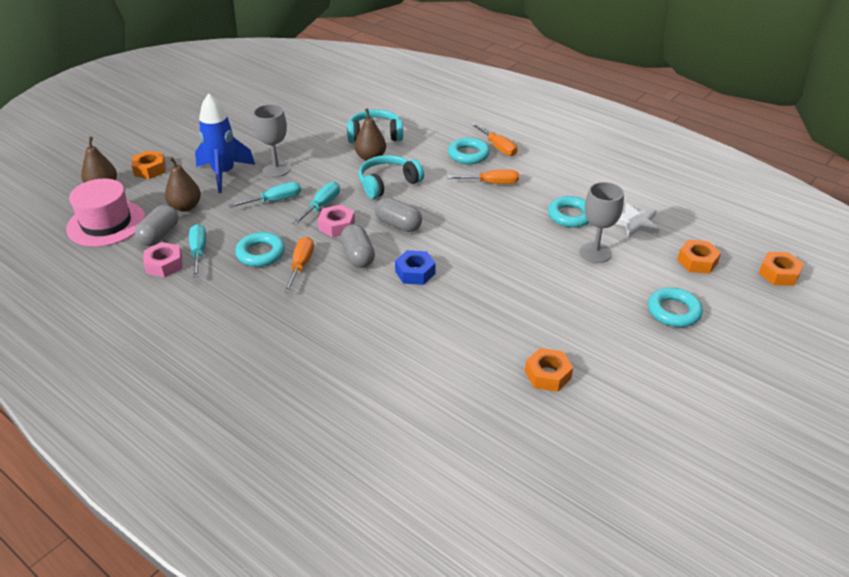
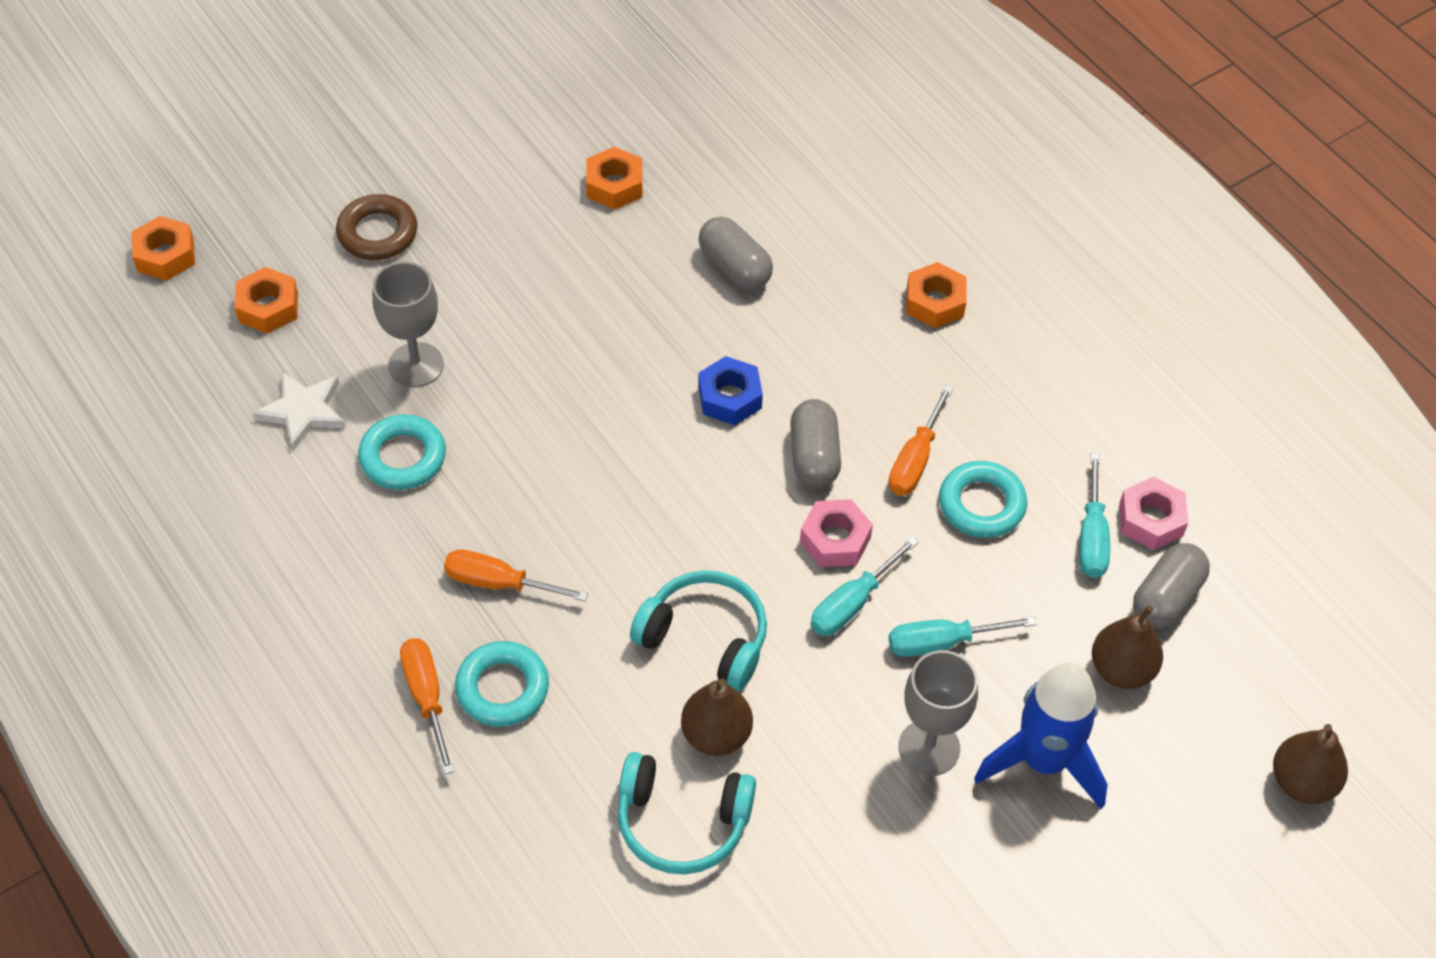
camera: 165 degrees left, 15 degrees up
(106, 223) = (1273, 659): pink hat -> none
(150, 169) = (1208, 821): orange nut -> orange nut (935, 302)
(388, 183) = (705, 637): turquoise headphones -> turquoise headphones turned 135 degrees counterclockwise
(398, 224) = (722, 514): grey capsule -> grey capsule (734, 267)
(673, 311) = (377, 233): turquoise ring -> brown ring

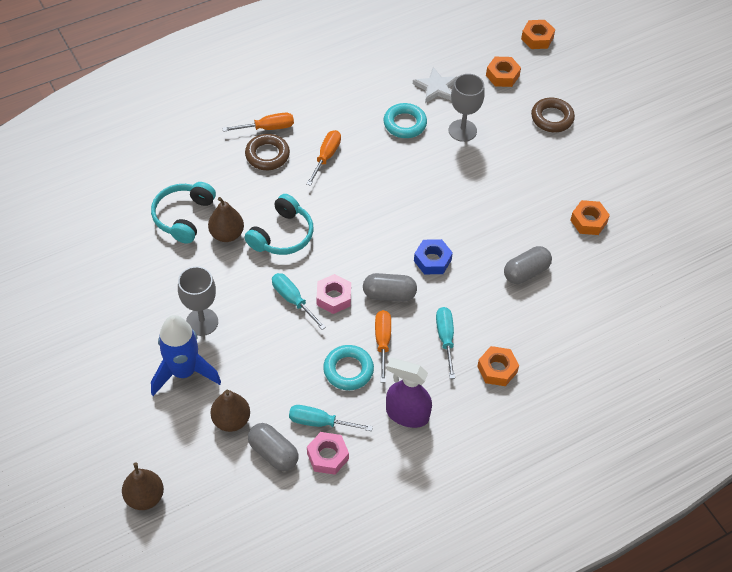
camera: 95 degrees right, 0 degrees up
(502, 688) = (267, 155): turquoise ring -> brown ring
(915, 459) = (382, 342): orange screwdriver -> orange screwdriver turned 60 degrees clockwise
(942, 642) = (262, 337): turquoise screwdriver -> turquoise screwdriver (445, 339)
(1046, 417) = (407, 414): none -> purple spray bottle

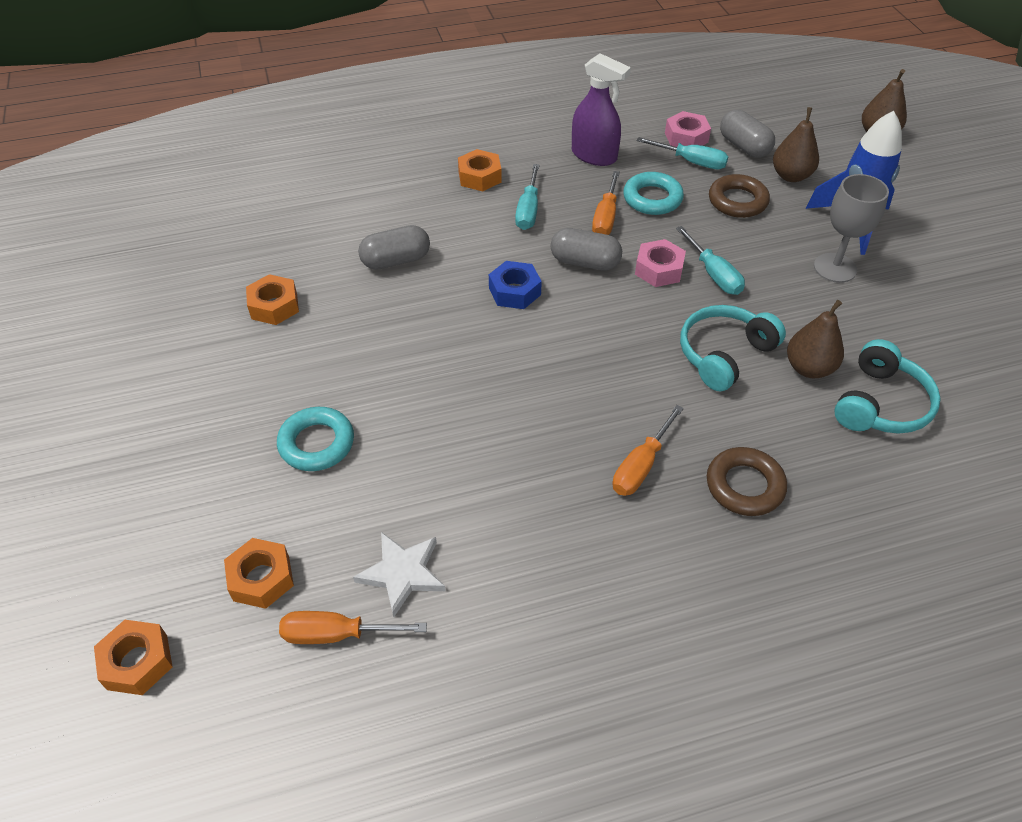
camera: 165 degrees left, 5 degrees down
(267, 128) = (744, 540): orange screwdriver -> orange screwdriver (337, 634)
(405, 124) = (487, 505): turquoise ring -> turquoise ring (317, 443)
(462, 130) = (390, 475): grey goblet -> none
(552, 118) = (224, 472): brown ring -> brown ring (737, 201)

